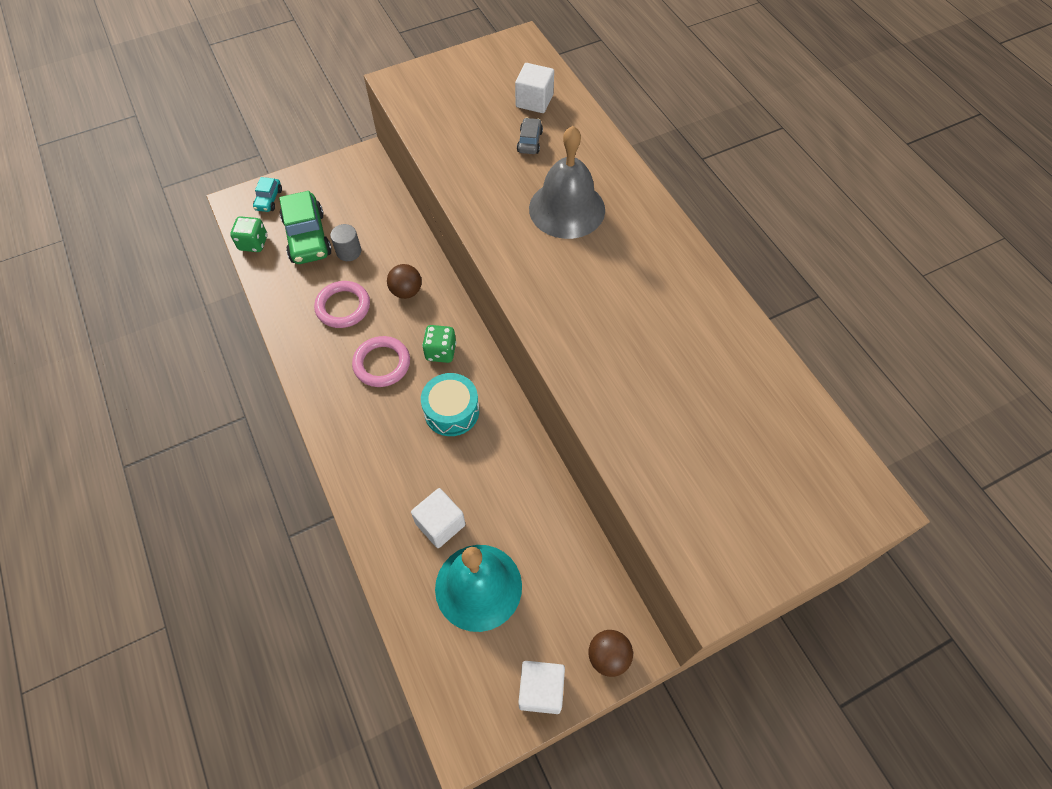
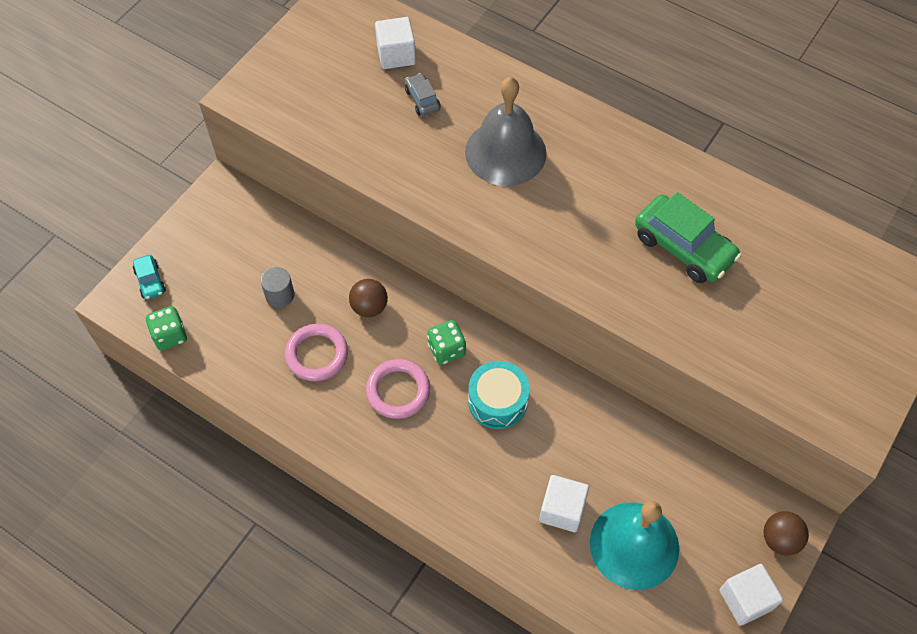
camera: 30 degrees left, 0 degrees up
(307, 237) = (224, 301): green car -> green car (683, 247)

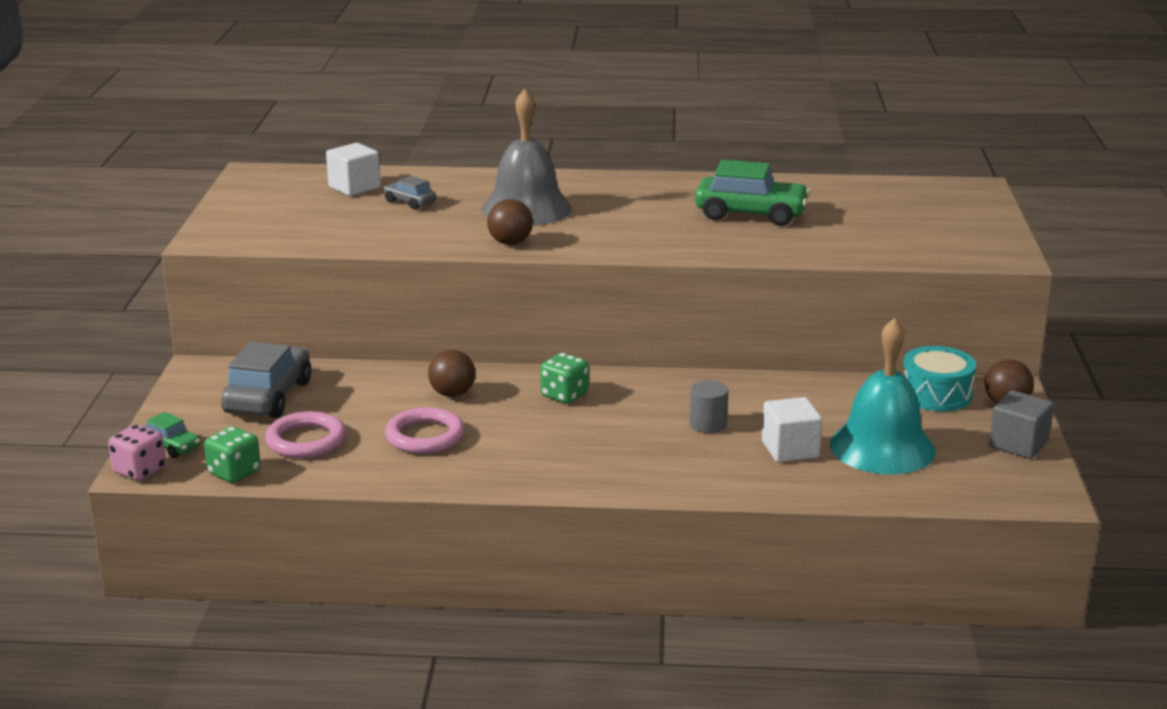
camera: 30 degrees left, 35 degrees down
(115, 302) = (139, 471): none -> pink dice
(150, 281) = (172, 446): turquoise car -> green car
(245, 248) = (268, 397): none -> grey car
(280, 295) = (341, 413): grey cylinder -> grey cylinder (708, 424)
(398, 391) = (540, 432): pink ring -> pink ring (306, 441)
(456, 204) = (510, 243): none -> brown ball
(498, 401) = (652, 409): turquoise drum -> turquoise drum (936, 394)
(745, 599) = (1018, 444): white cube -> grey cube

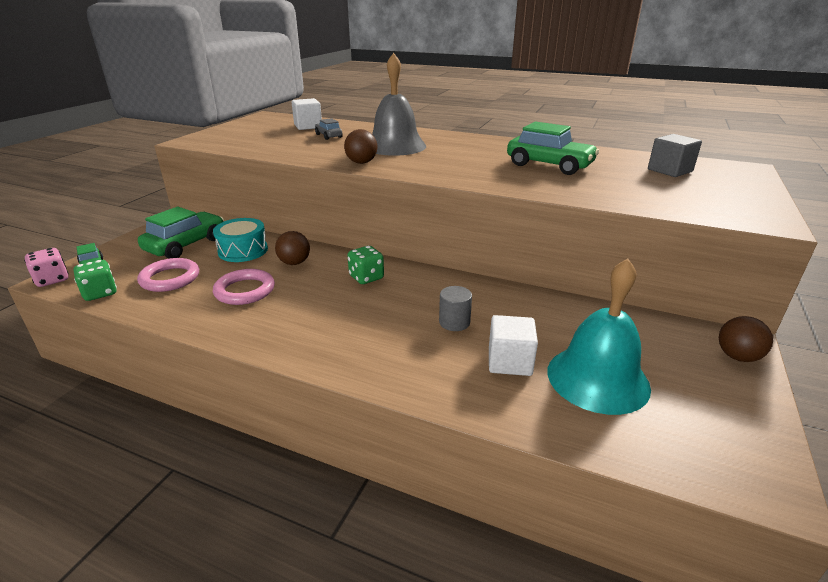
camera: 20 degrees right, 5 degrees up
(268, 397) = (186, 245): grey car -> green car
(936, 394) = (669, 333): turquoise drum -> turquoise drum (243, 250)
(1018, 444) = (743, 406): grey cube -> grey cube (669, 170)

